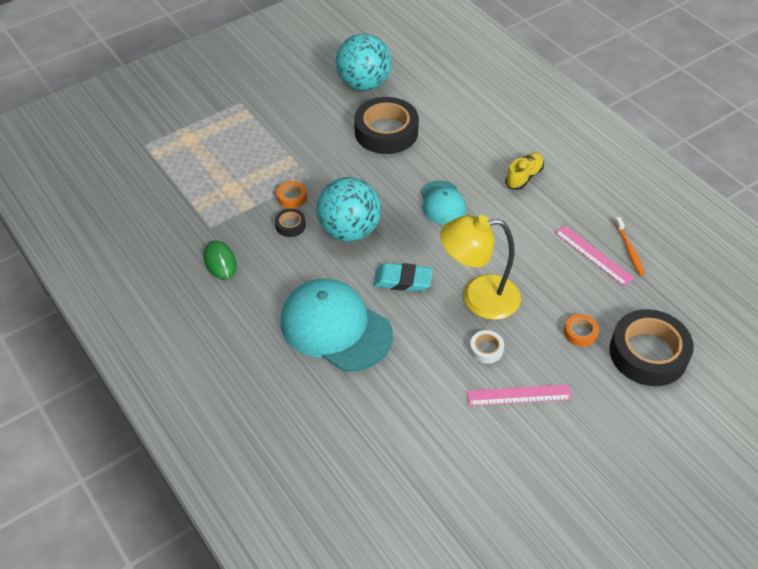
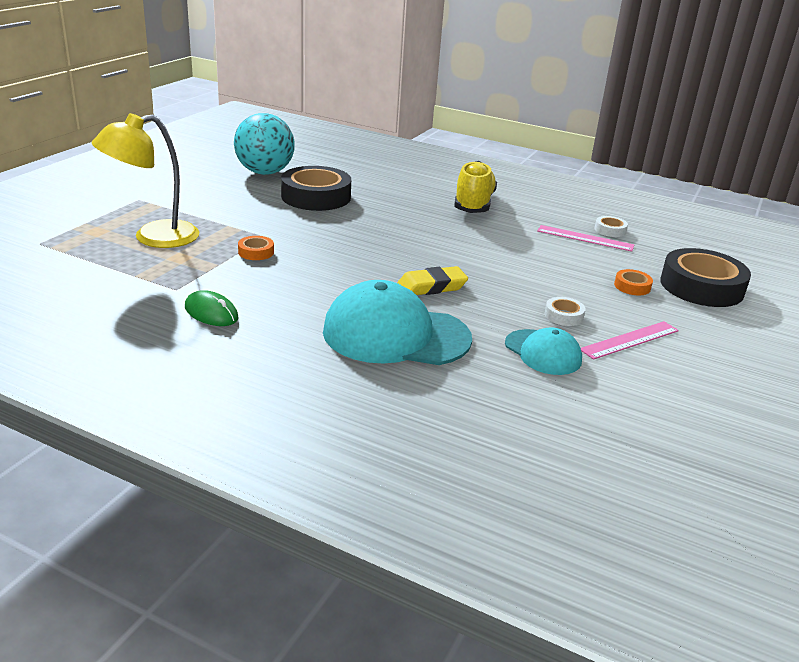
camera: 30 degrees left, 20 degrees down
(290, 225) = (272, 271): black tape -> none
(349, 231) = (341, 264): turquoise ball -> none
(402, 280) = (431, 286): turquoise eraser -> yellow eraser
(442, 203) = (416, 230): turquoise cap -> turquoise cap (543, 352)
(478, 297) = (517, 283): yellow lamp -> yellow lamp (153, 237)
(524, 177) = (473, 204): yellow shoe -> yellow shoe, size x1.66
(629, 250) = (610, 230): orange toothbrush -> white tape

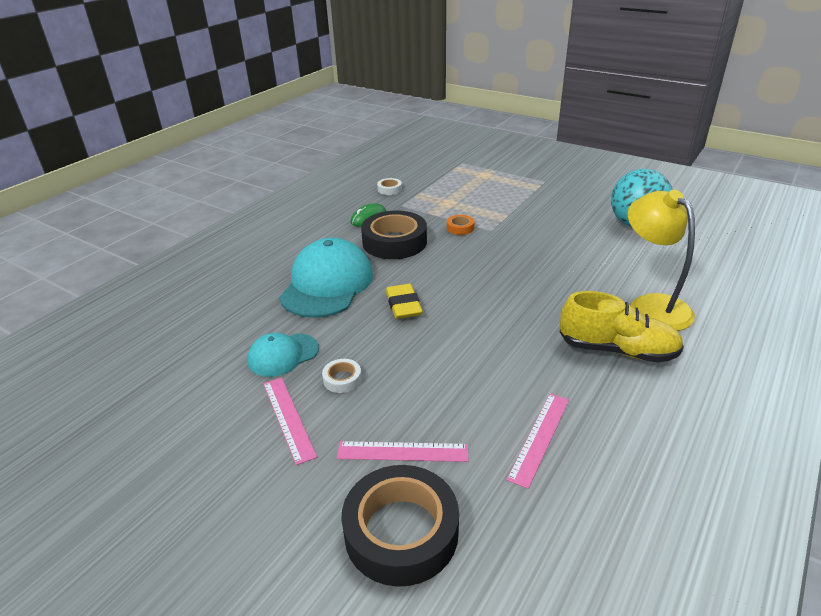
camera: 100 degrees right, 5 degrees up
(153, 237) = (478, 192): yellow lamp -> yellow lamp (651, 305)
(316, 197) = (587, 250): black tape -> black tape (394, 242)
(610, 230) = (576, 473): white tape -> white tape (389, 189)
(632, 286) = (402, 452): orange tape -> pink ruler

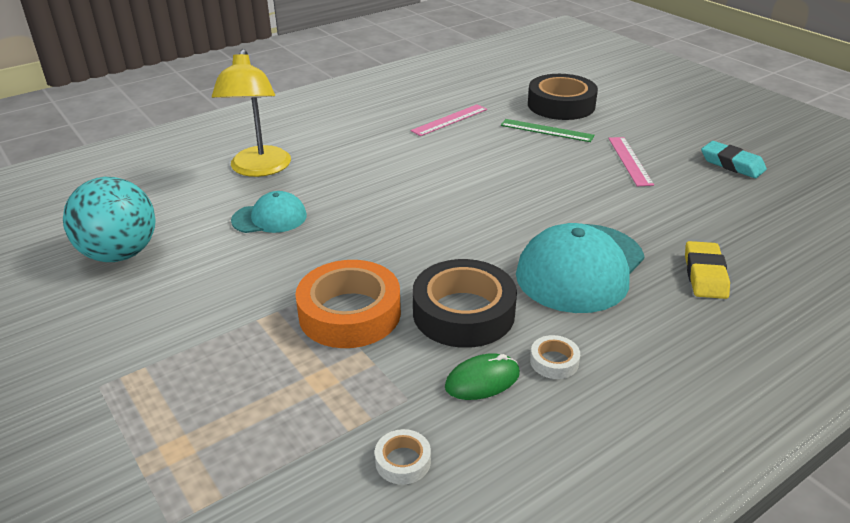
camera: 160 degrees left, 0 degrees up
(161, 446) = (732, 164): none -> turquoise eraser
(283, 355) = (636, 203): turquoise cap -> turquoise cap (269, 218)
(342, 379) = (581, 175): white tape -> white tape (554, 361)
(402, 452) = (546, 130): pink ruler -> green ruler
(403, 305) = (497, 222): yellow eraser -> yellow eraser (705, 275)
(460, 228) = (349, 313): orange tape -> orange tape, size x2.28
(617, 350) = (337, 148): yellow shoe -> none

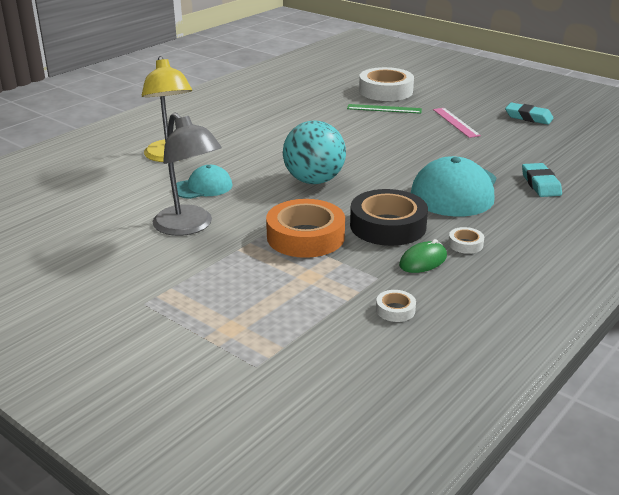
camera: 15 degrees left, 5 degrees down
(120, 254) = (96, 224): turquoise ball -> turquoise ball (314, 181)
(220, 275) = (189, 227): none -> grey lamp
(449, 120) = (304, 109): pink ruler -> none
(561, 105) = (385, 91): black tape -> white tape
(705, 275) = (540, 184): yellow eraser -> turquoise eraser

